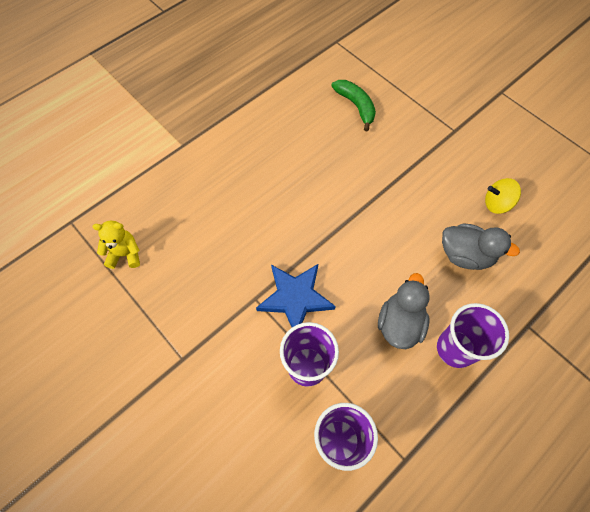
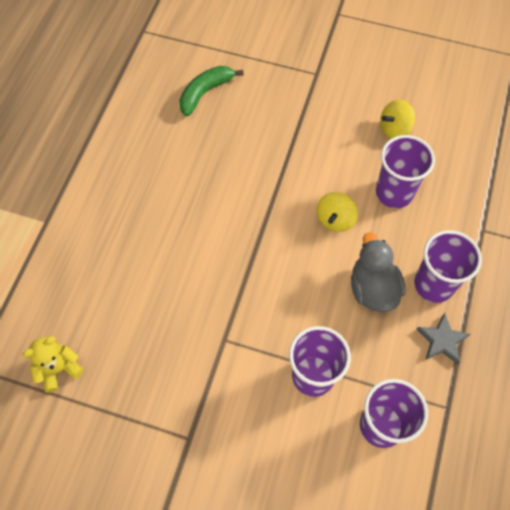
camera: 30 degrees left, 0 degrees up
(295, 298) = (262, 318): blue star -> none
(356, 106) = (205, 92): green banana -> green banana turned 75 degrees counterclockwise
(401, 252) = (335, 219): none -> yellow spinning top
(435, 400) = (442, 340): none -> grey star
(465, 255) = (394, 193): grey duck -> purple cup

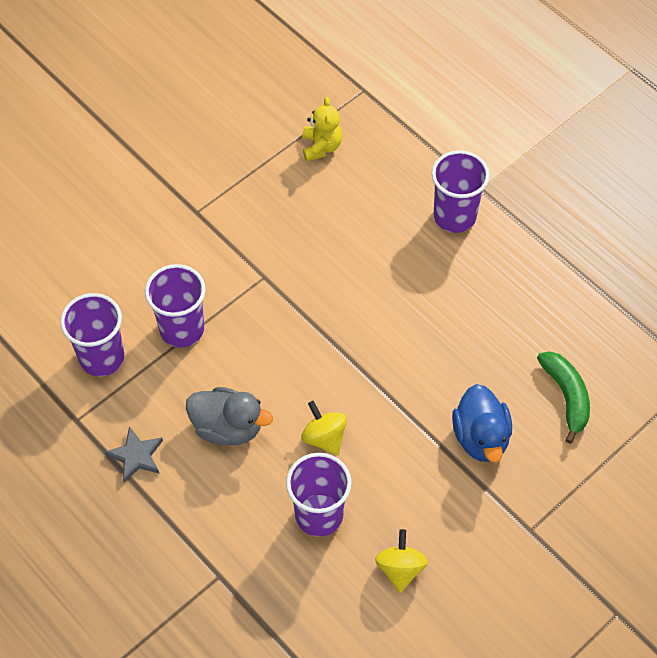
camera: 120 degrees right, 5 degrees down
(269, 126) = (481, 437): none -> blue duck
(433, 284) = (194, 486): purple cup -> purple cup (454, 216)

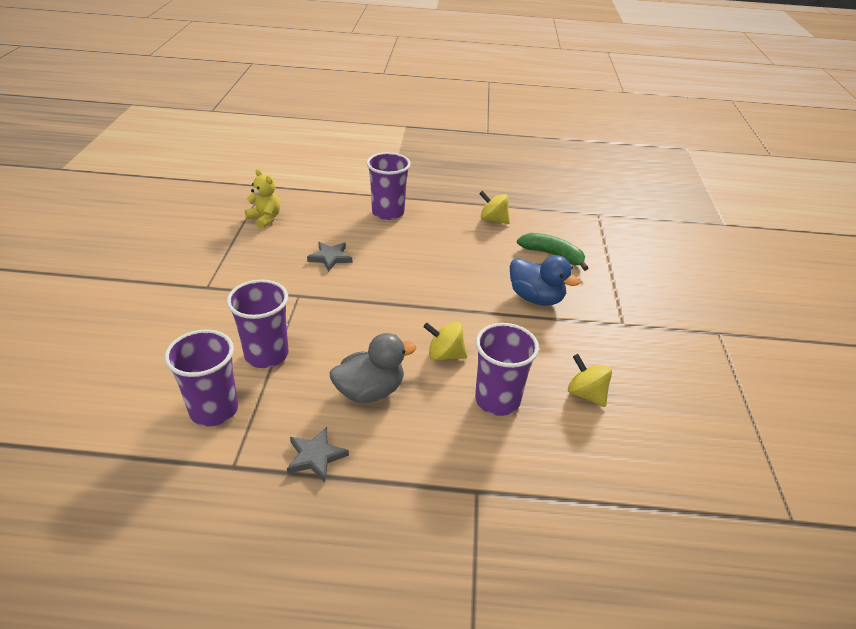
camera: 45 degrees left, 20 degrees down
(335, 246) = (330, 257): none -> grey star
(560, 302) = (493, 220): none -> yellow spinning top

